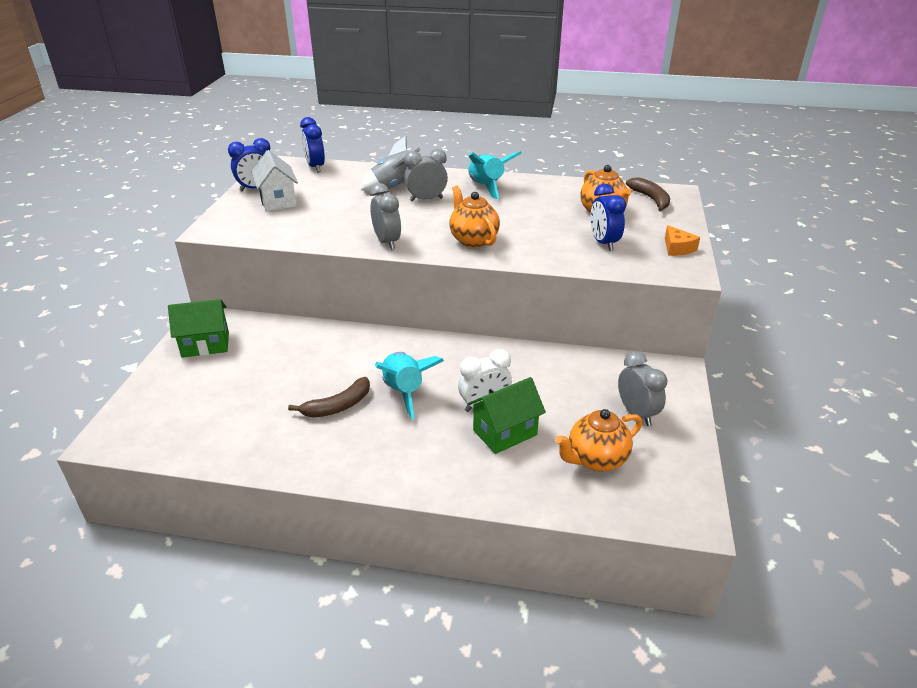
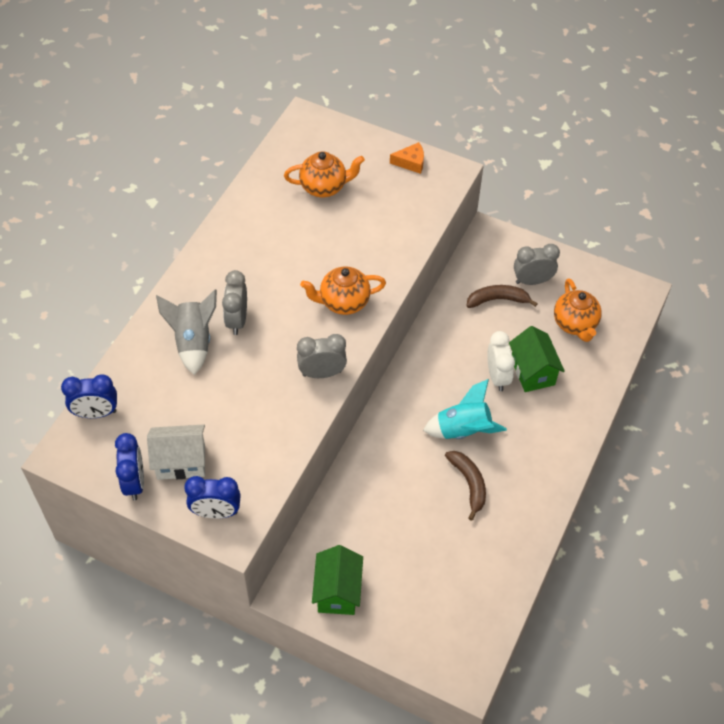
camera: 75 degrees left, 20 degrees up
(486, 187) = (229, 260): turquoise rocket -> none
(603, 243) = (384, 208): blue clock -> blue clock (216, 512)
(650, 199) = (311, 142): brown banana -> brown banana (497, 300)

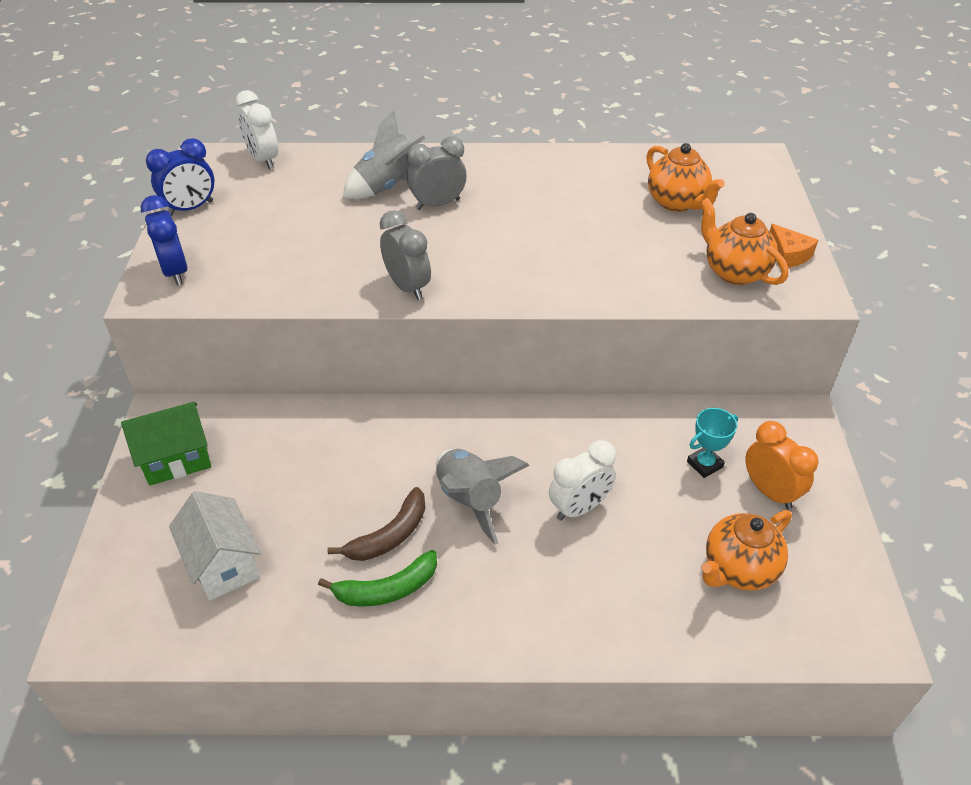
camera: 65 degrees right, 10 degrees down
(96, 413) = (263, 160): blue clock -> white clock
(181, 462) = (230, 228): white house -> white house (224, 564)
(343, 302) = (523, 270): orange teapot -> orange teapot (734, 272)
(463, 430) = (470, 500): turquoise rocket -> grey rocket
(497, 300) = (704, 464): brown banana -> turquoise trophy
(508, 499) = (387, 589): none -> green banana
(532, 281) = (770, 492): grey clock -> orange clock
(532, 372) = (616, 545): green house -> none

